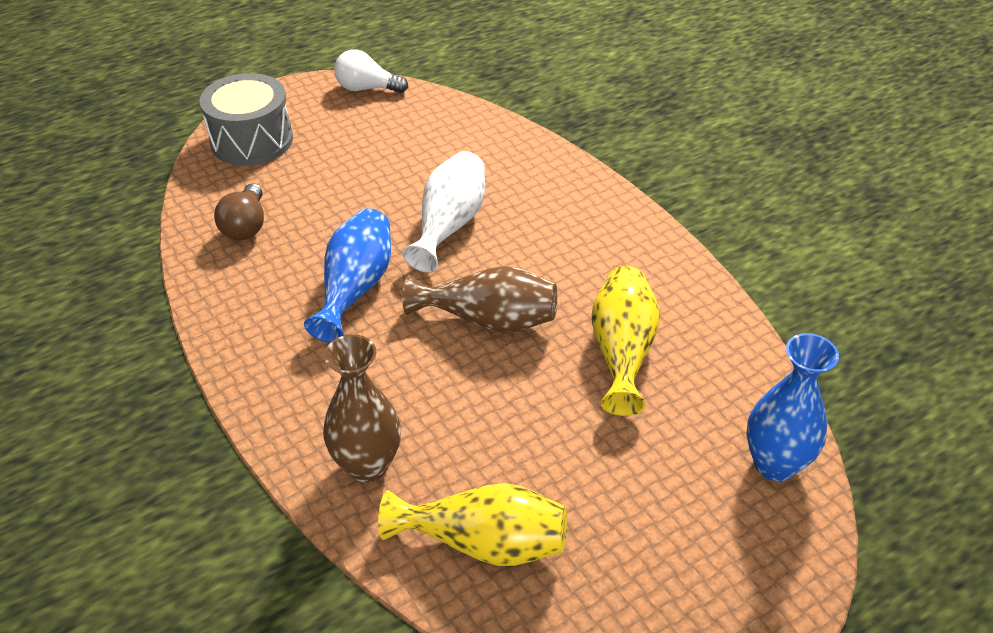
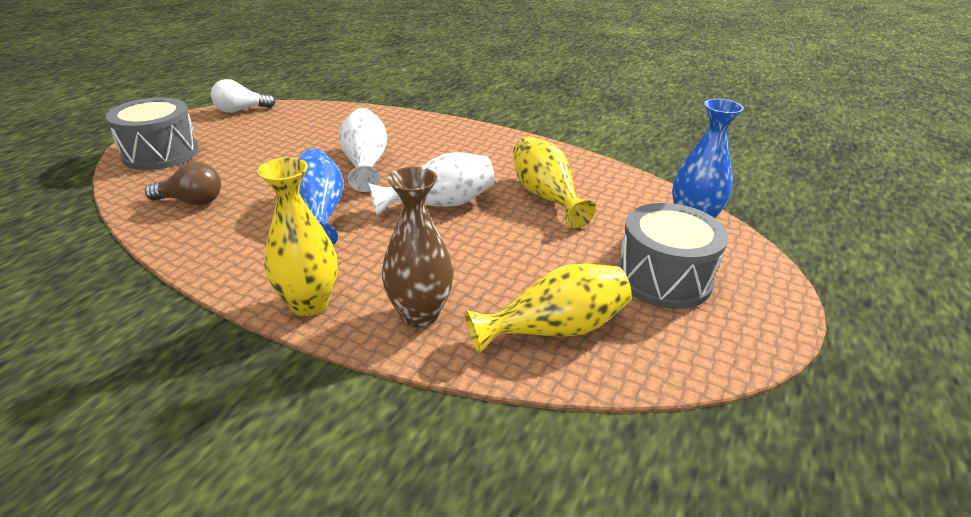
camera: 30 degrees left, 10 degrees down
(246, 226) = (192, 201): brown light bulb -> brown light bulb turned 60 degrees counterclockwise
(277, 408) = (309, 303): none -> yellow vase
(489, 320) = (439, 204): brown vase -> white vase
(660, 530) = (663, 278): none -> grey drum

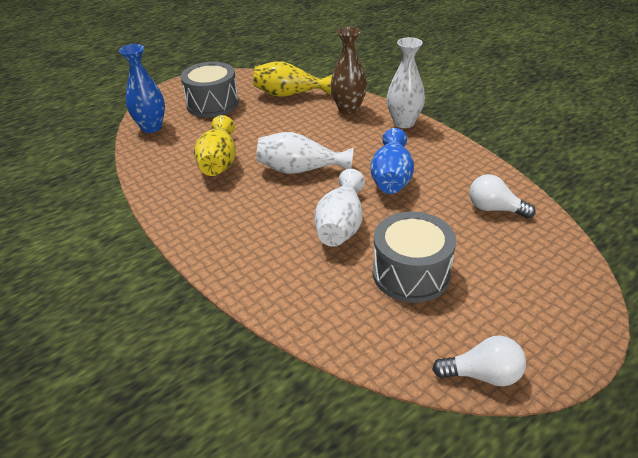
camera: 155 degrees left, 5 degrees up
(161, 153) = (554, 286): grey drum -> grey drum (411, 273)
(192, 201) = (494, 209): brown light bulb -> white light bulb
(309, 303) = (404, 122): yellow vase -> white vase

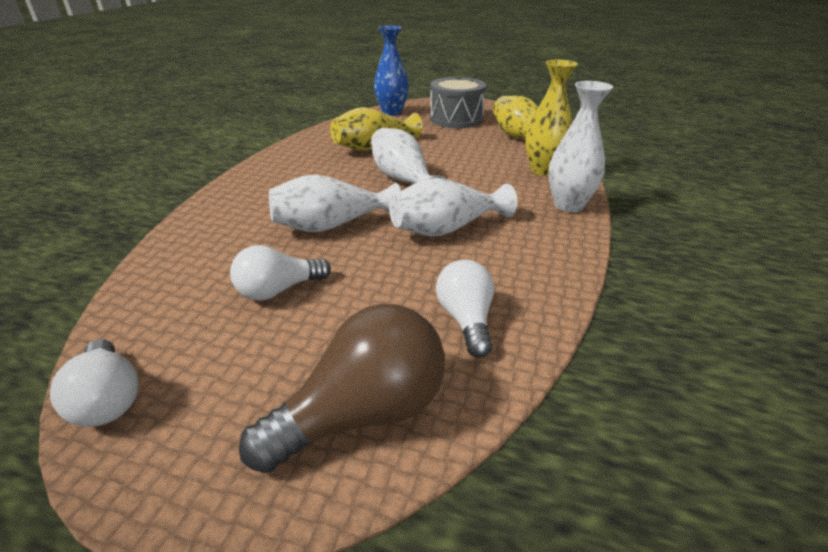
camera: 55 degrees right, 5 degrees down
(348, 109) = (543, 170): brown vase -> yellow vase
(391, 178) = (446, 229): blue vase -> white vase
(411, 273) = (278, 290): grey drum -> white light bulb
(549, 271) = (363, 413): none -> brown light bulb

